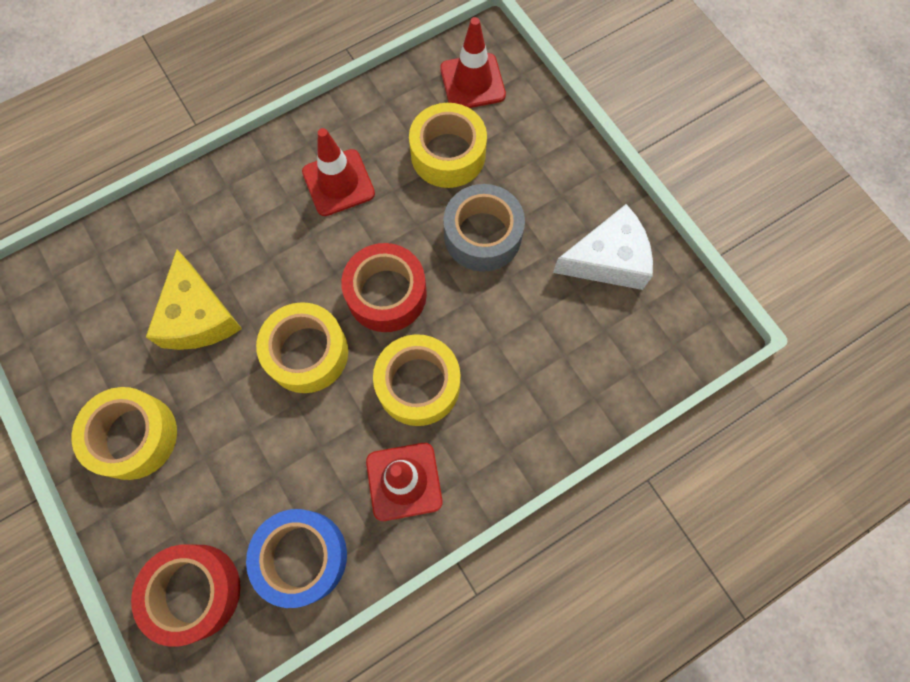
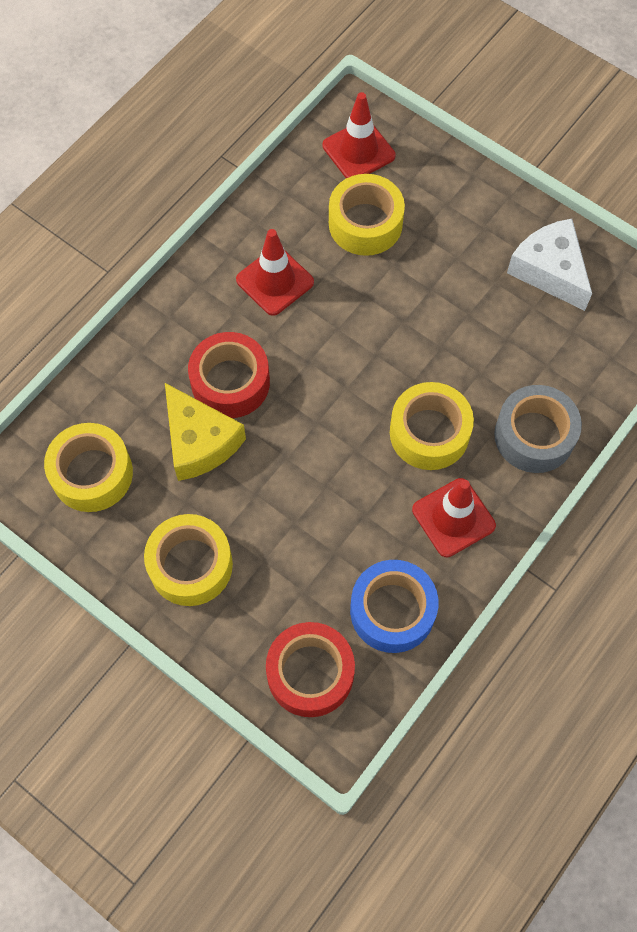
camera: 20 degrees left, 5 degrees down
(307, 353) = (316, 440): yellow tape -> yellow tape (92, 473)
(386, 294) = (365, 365): red tape -> red tape (230, 382)
(482, 235) = (429, 285): grey tape -> grey tape (534, 435)
(608, 259) = (549, 270): white cheese -> white cheese turned 90 degrees counterclockwise

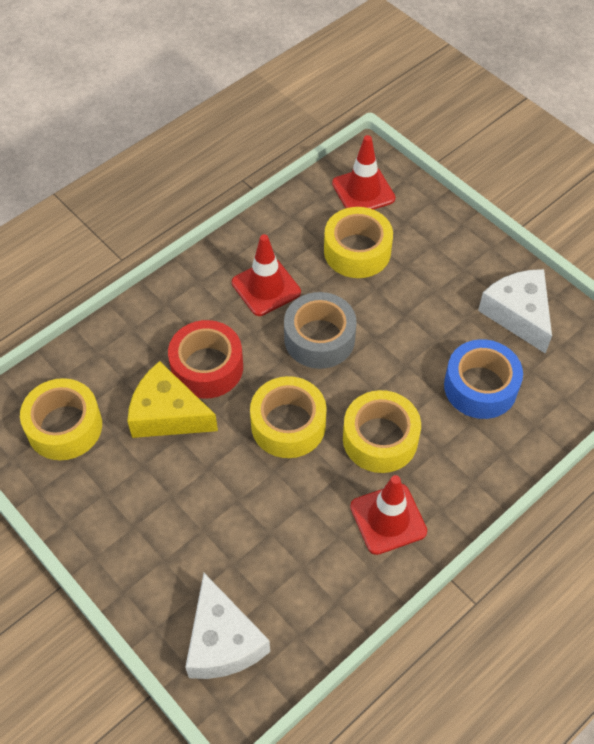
camera: 10 degrees right, 10 degrees down
(190, 565) = (133, 522): yellow tape -> yellow tape (288, 424)
(199, 441) = (167, 414): yellow cheese -> yellow cheese turned 135 degrees clockwise
(310, 673) = (223, 641): red tape -> white cheese
(392, 611) = (313, 596): blue tape -> blue tape (480, 387)
(534, 435) = (478, 457): grey tape -> grey tape (319, 338)

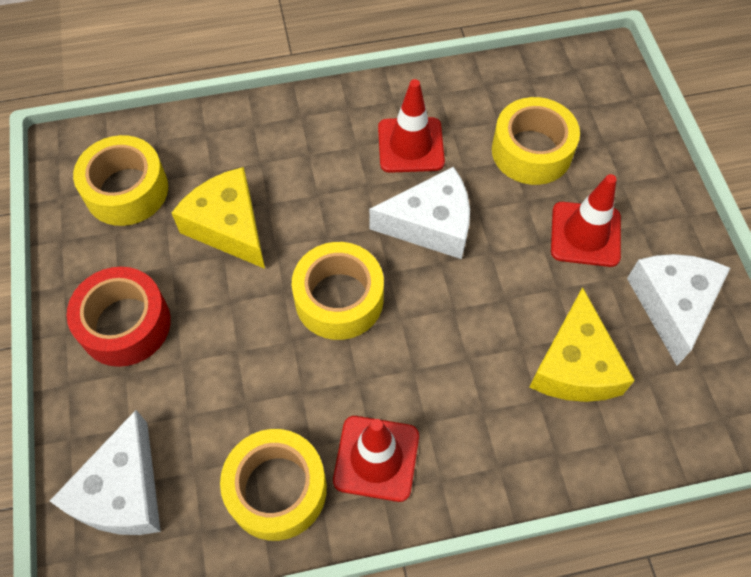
camera: 30 degrees right, 5 degrees up
(207, 367) = (298, 198): red tape -> red tape (125, 324)
(319, 338) = (431, 224): grey tape -> white cheese
(363, 191) = (579, 91): red traffic cone -> red traffic cone (585, 234)
(380, 439) = (425, 365): yellow tape -> yellow tape (277, 489)
(480, 387) = (575, 365): blue tape -> yellow cheese

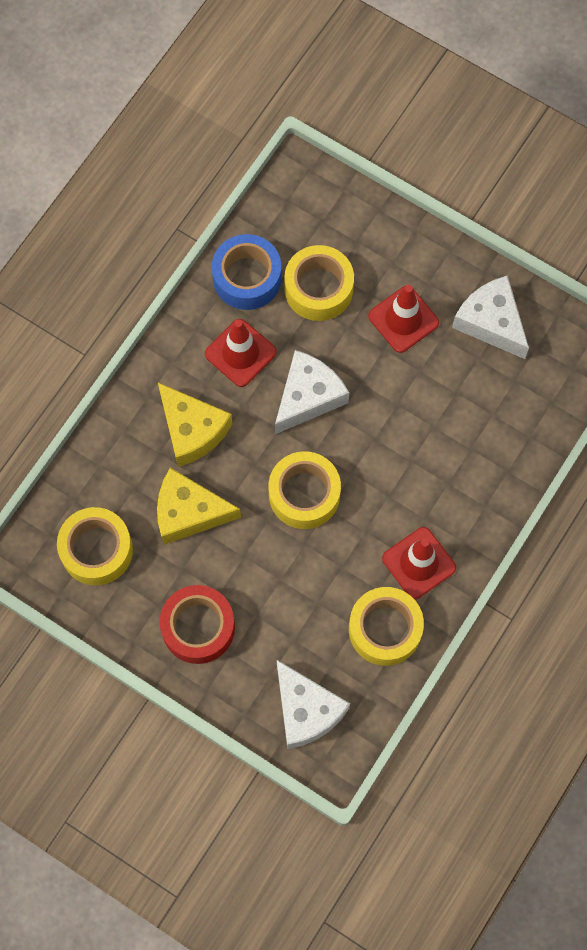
camera: 45 degrees left, 10 degrees up
(478, 97) = (247, 278): none -> blue tape
(575, 365) = (472, 410): yellow cheese -> yellow cheese (192, 430)

